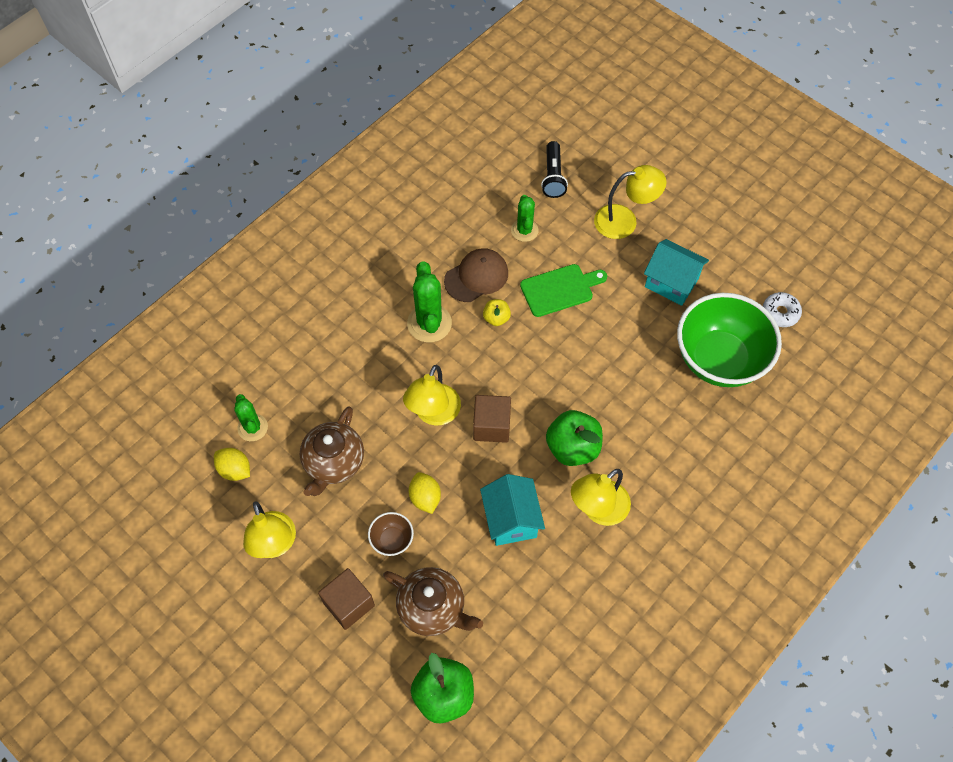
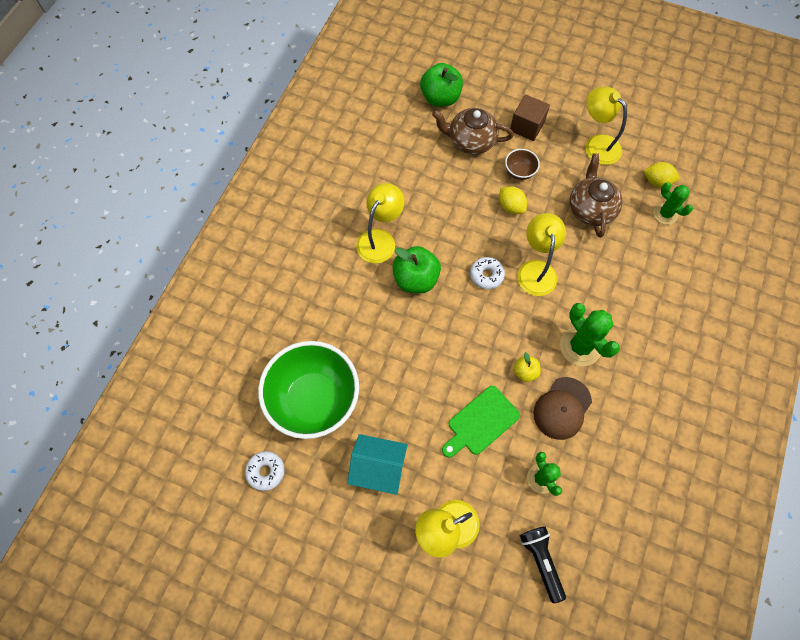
camera: 160 degrees right, 5 degrees up
(491, 426) = (486, 275): brown cube -> white donut
(511, 520) = (441, 212): turquoise house -> none

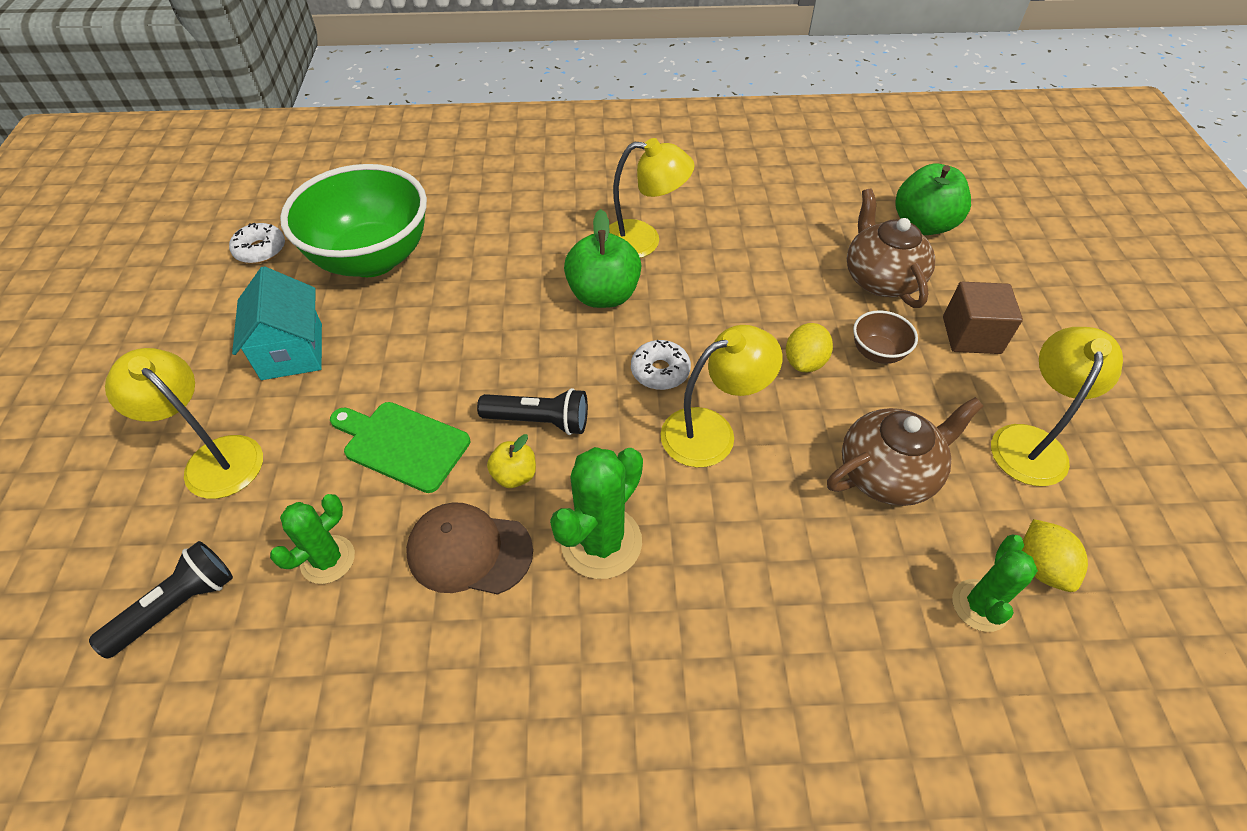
camera: 65 degrees right, 15 degrees down
(494, 347) = (539, 421): none -> black flashlight

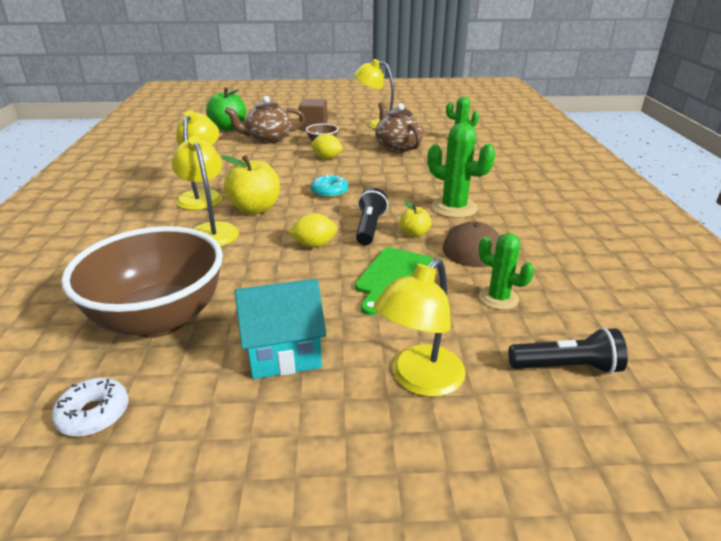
camera: 90 degrees left, 20 degrees down
(177, 606) = (566, 367): black flashlight -> black flashlight turned 135 degrees clockwise
(372, 259) = (160, 319): green bowl -> brown bowl
(603, 295) = (255, 209): green apple -> yellow apple
(660, 371) = (329, 192): white donut -> turquoise donut
(712, 431) = (375, 180): yellow lamp -> yellow lamp (211, 230)
(1041, 567) = (438, 129): yellow lemon -> yellow lemon (314, 245)

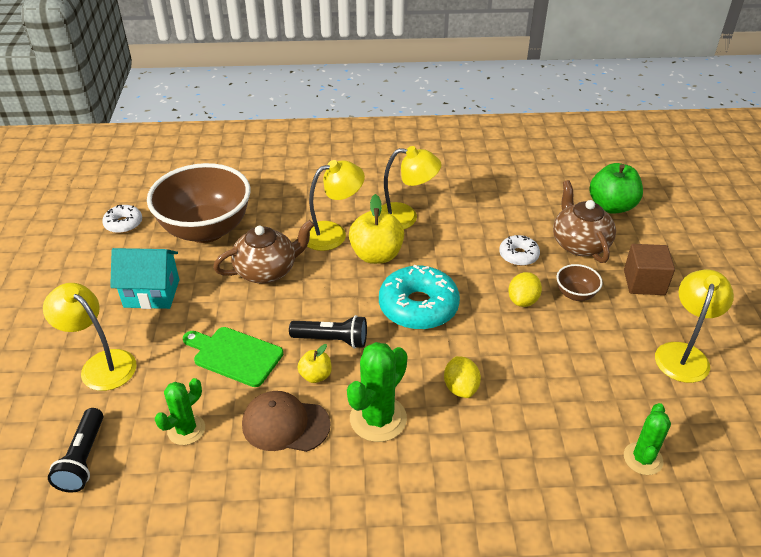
camera: 90 degrees right, 10 degrees up
(275, 157) = (518, 255): none -> white donut
(284, 353) = (152, 293): turquoise house -> turquoise house turned 75 degrees counterclockwise
(314, 245) = (300, 300): yellow lemon -> yellow lemon (460, 388)
(329, 192) = (418, 307): turquoise donut -> turquoise donut, size x1.87
(397, 147) = (581, 374): brown teapot -> brown teapot (267, 270)

